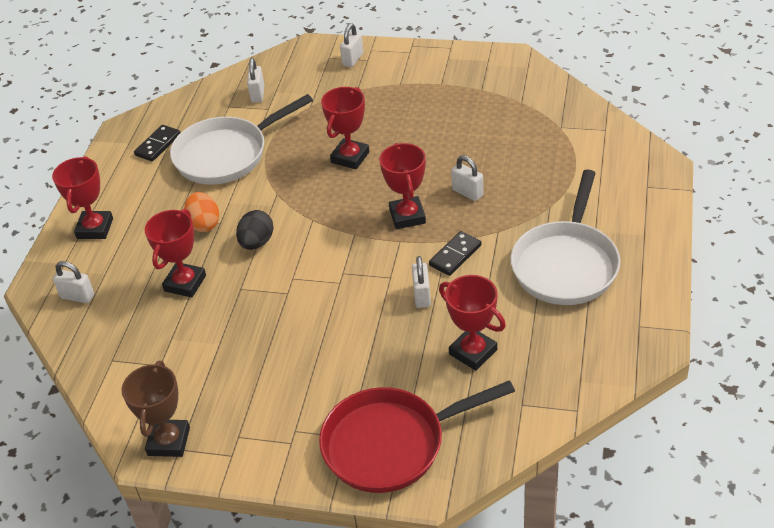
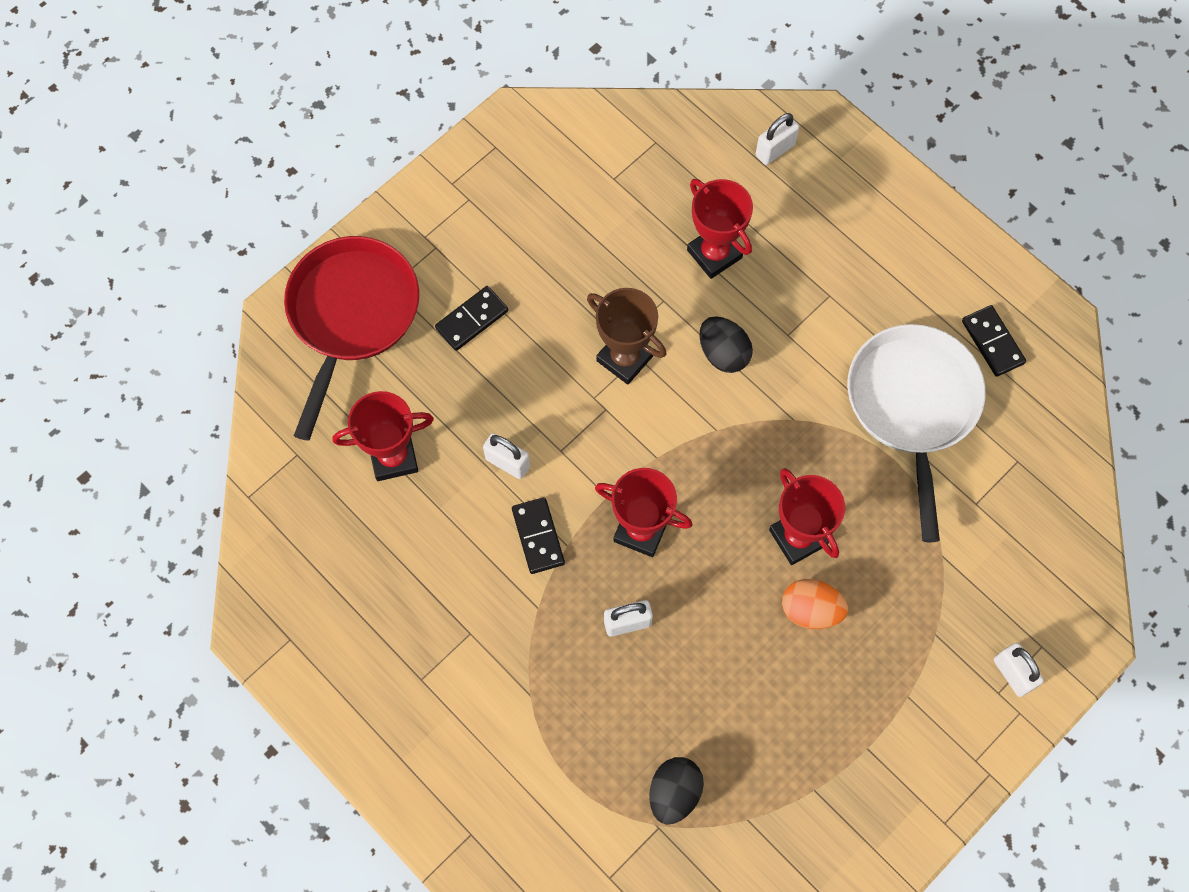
camera: 120 degrees right, 25 degrees up
(95, 228) = (878, 210): red trophy -> none
(169, 441) = (511, 143): brown trophy -> brown trophy (624, 358)
(204, 224) = (798, 318): orange egg -> orange egg (810, 610)
(257, 94) = (1018, 509): white padlock -> none
(336, 374) = (472, 320): none -> black domino
(538, 130) = (674, 793): none -> black egg
(566, 264) = (429, 638): white pan -> none

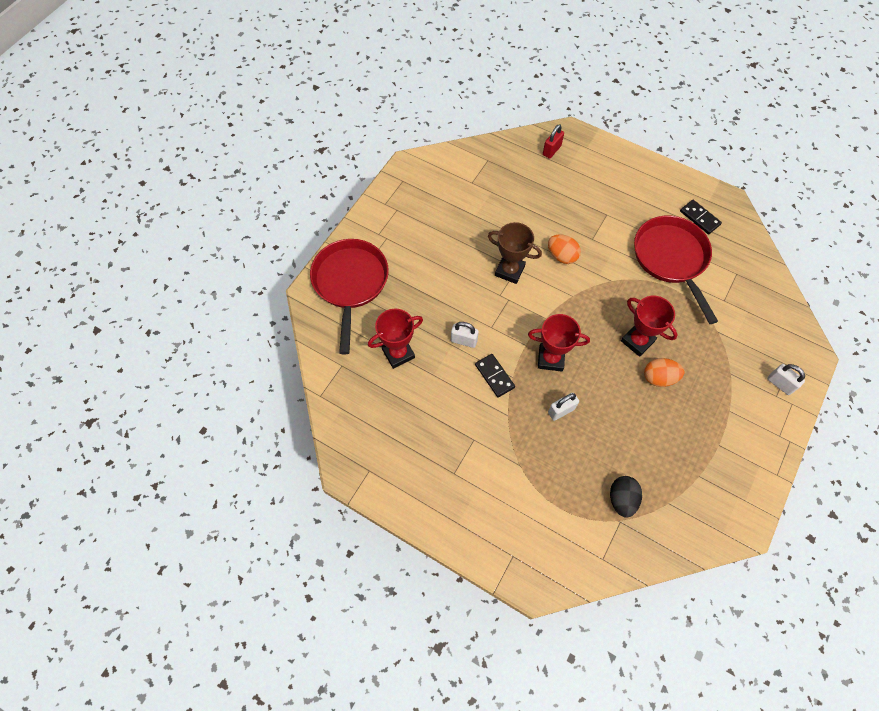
camera: 15 degrees left, 5 degrees down
(472, 320) = (419, 270): black domino -> none
(714, 254) = (538, 207): red trophy -> none
(723, 353) = (562, 256): black egg -> orange egg
(775, 150) = (551, 150): white padlock -> red padlock
(913, 406) = (671, 259): white pan -> red pan

